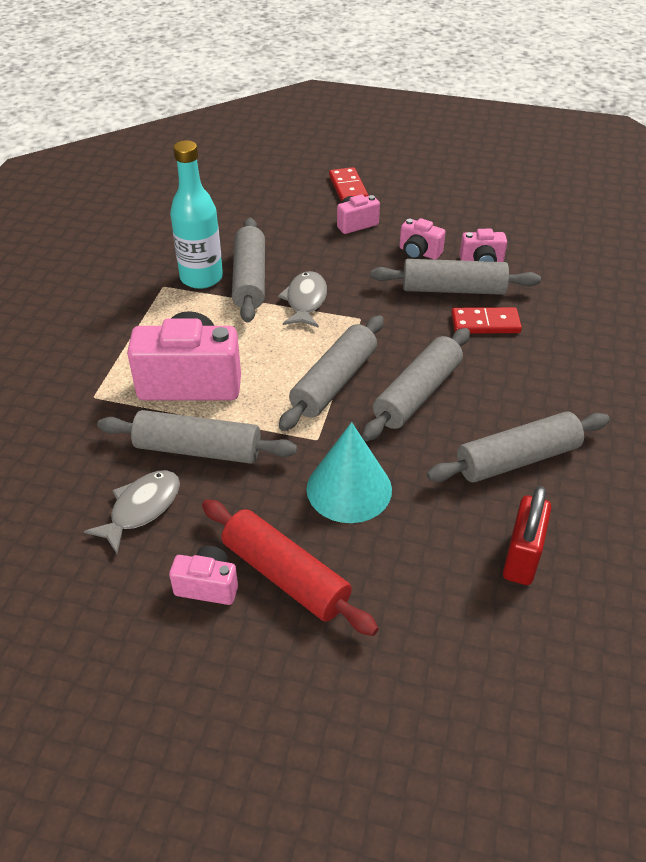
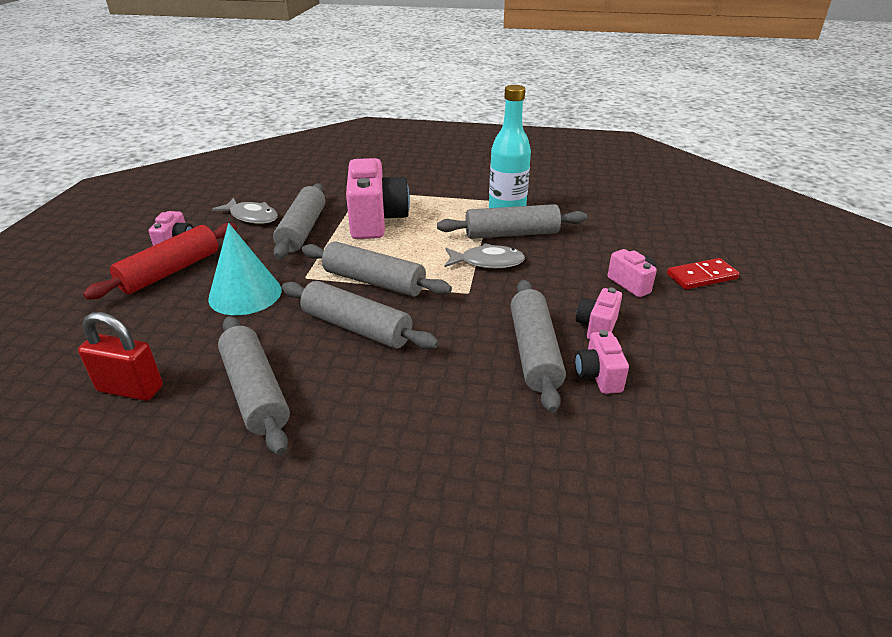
camera: 85 degrees right, 10 degrees down
(485, 323) = (475, 376): red domino -> none

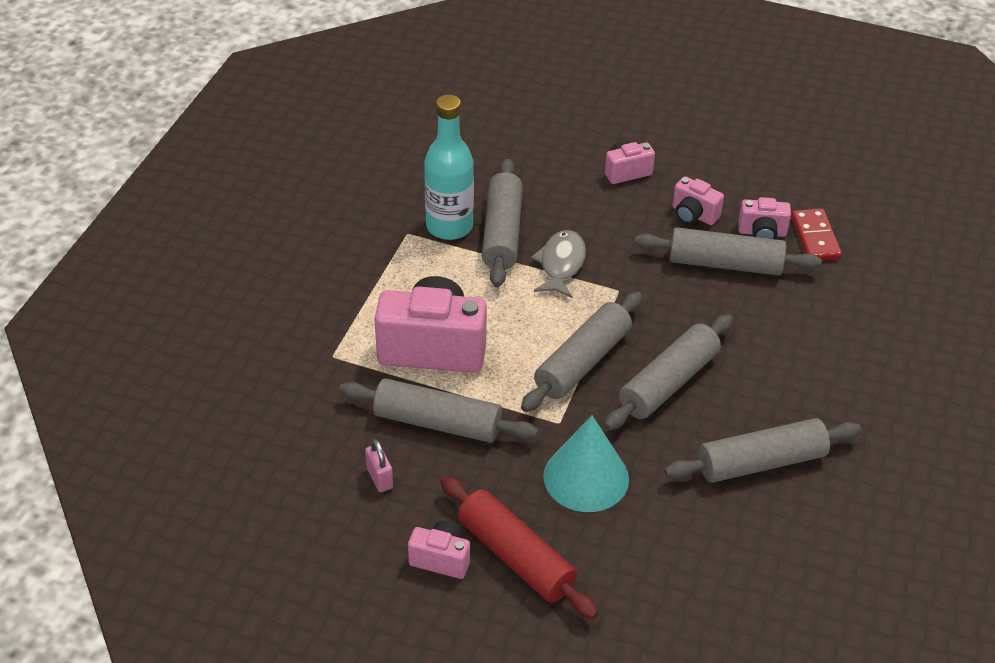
camera: 80 degrees left, 10 degrees up
(130, 389) = (747, 562): red padlock -> none
(252, 217) = (379, 478): grey fish -> pink padlock
(702, 277) = (623, 123): red domino -> red domino (815, 238)

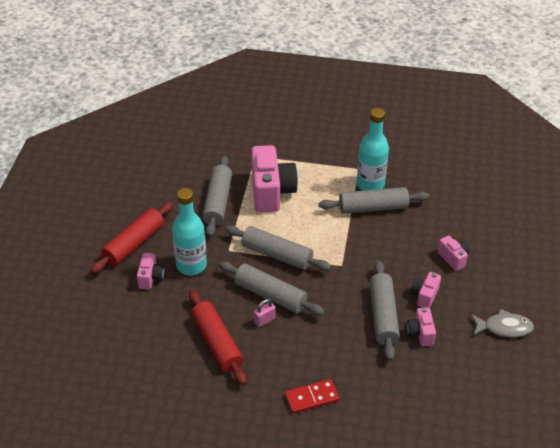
camera: 80 degrees right, 0 degrees up
(379, 478) = (176, 186): pink padlock -> pink padlock (264, 320)
(441, 559) = (129, 216): pink camera -> pink camera (151, 278)
(561, 264) = (355, 236): grey fish -> grey fish (504, 327)
(586, 477) = (191, 265): turquoise cone -> turquoise bottle
(761, 462) = (217, 343): grey rolling pin -> red rolling pin
(815, 238) = (427, 363): red domino -> red domino (311, 398)

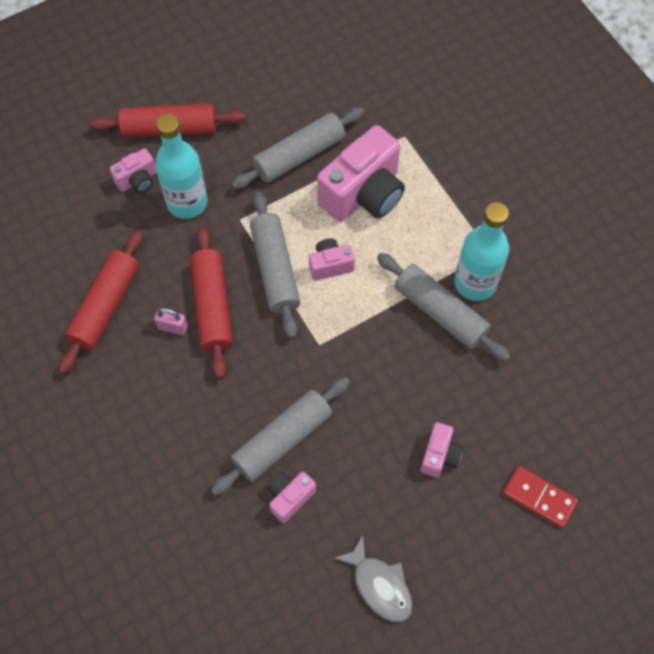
camera: 50 degrees right, 20 degrees up
(270, 295) = (212, 306): grey rolling pin -> red rolling pin
(311, 398) = (107, 449): red domino -> red domino (539, 498)
(424, 296) = (351, 463): pink camera -> pink camera (330, 265)

